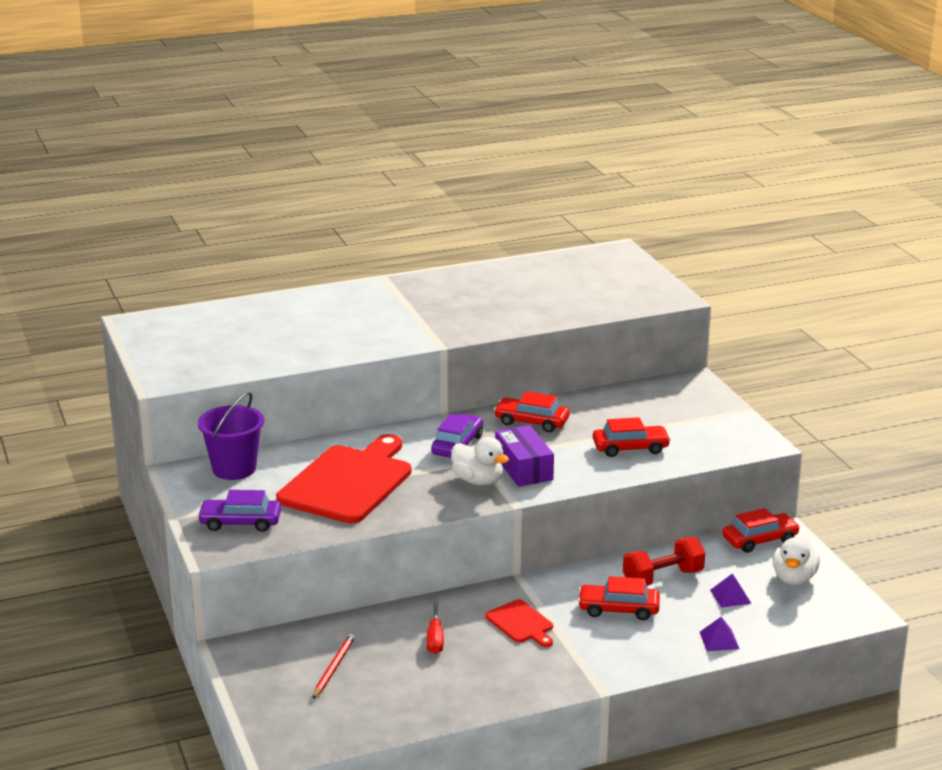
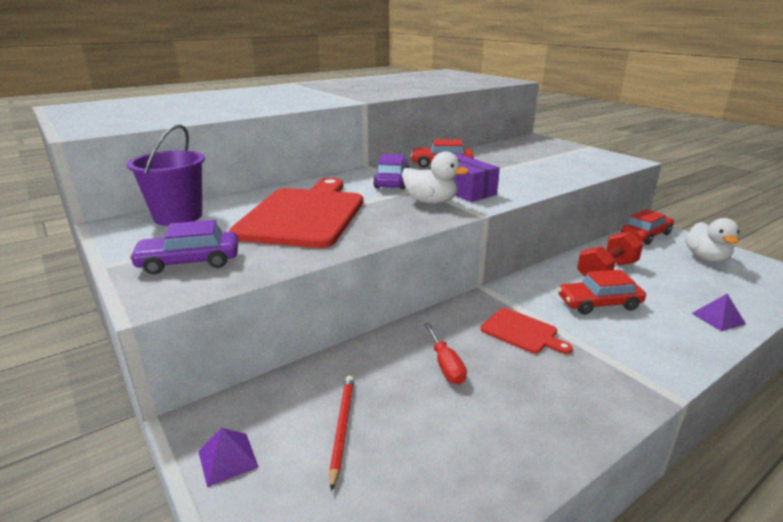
camera: 15 degrees left, 0 degrees up
(630, 448) = (535, 171): red car -> none
(730, 596) = (677, 278): purple pyramid -> purple pyramid (227, 459)

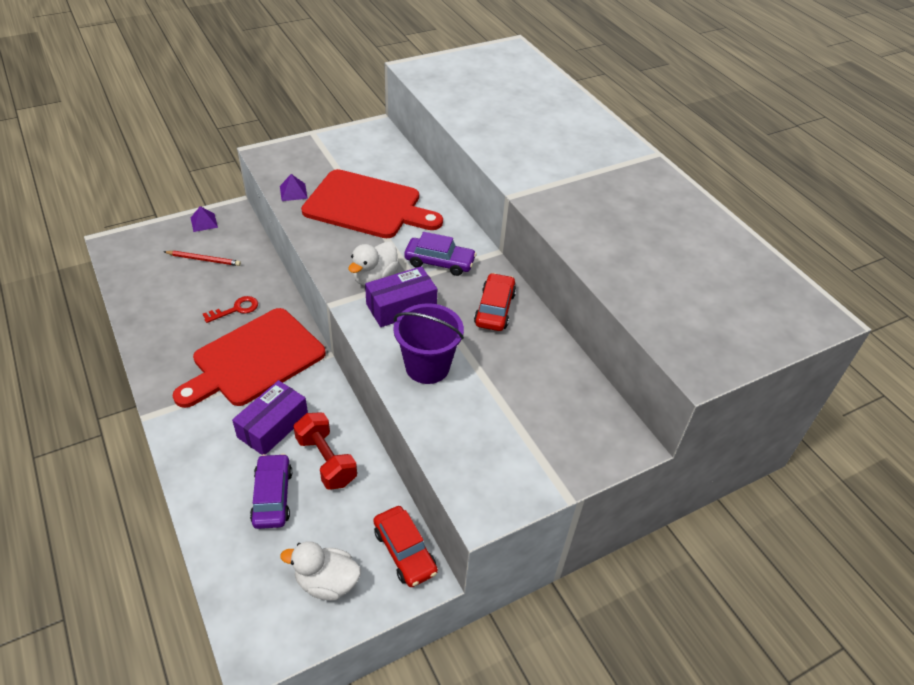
camera: 95 degrees right, 20 degrees up
(178, 216) = (383, 150): purple bucket -> purple bucket (427, 367)
(189, 262) = (304, 161): purple car -> purple car (272, 496)
(445, 365) = (235, 309): red screwdriver -> red key
(522, 332) = (254, 359): red cutting board -> red cutting board, size x2.15
(599, 303) = (273, 426): red car -> purple box
(718, 318) = (215, 506): purple pyramid -> purple pyramid (293, 192)

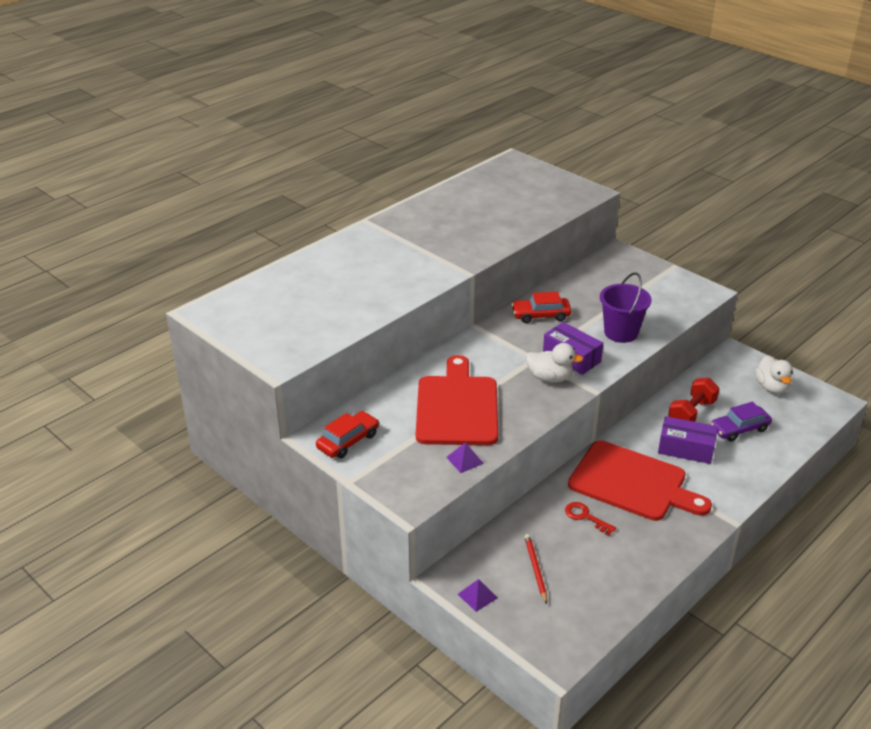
camera: 105 degrees left, 10 degrees down
(404, 551) = (725, 363): red car -> red car (348, 441)
(439, 262) = (507, 350): purple car -> none

